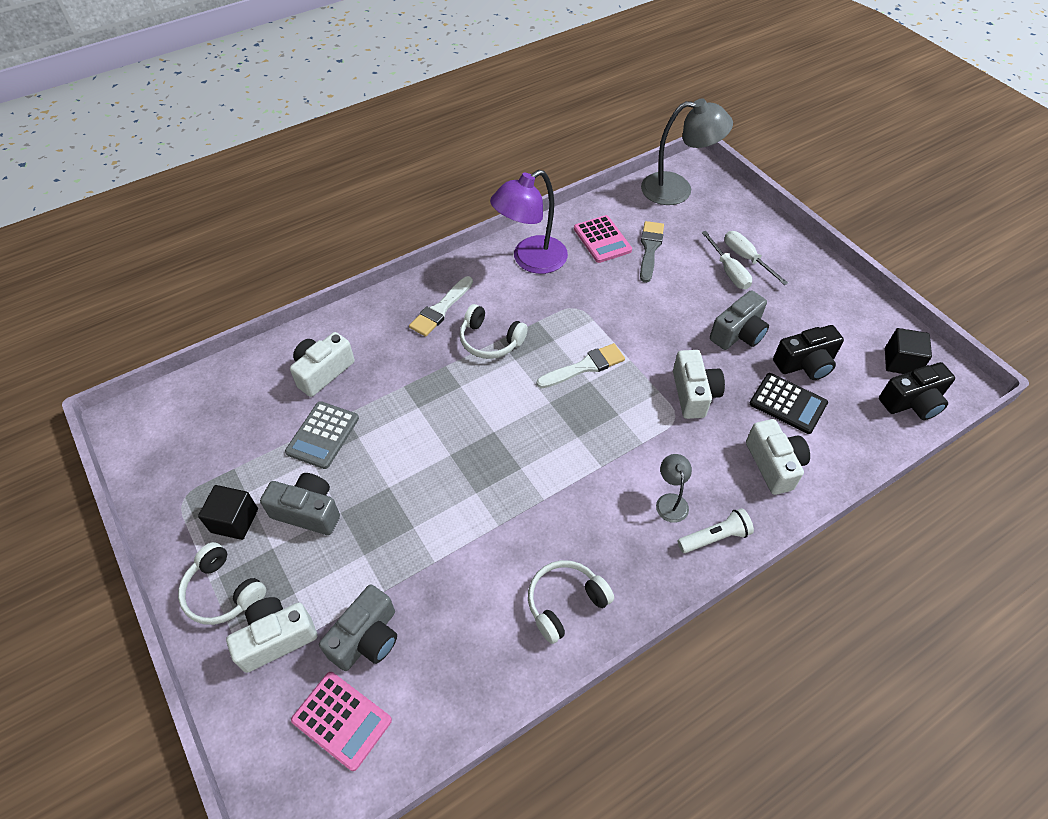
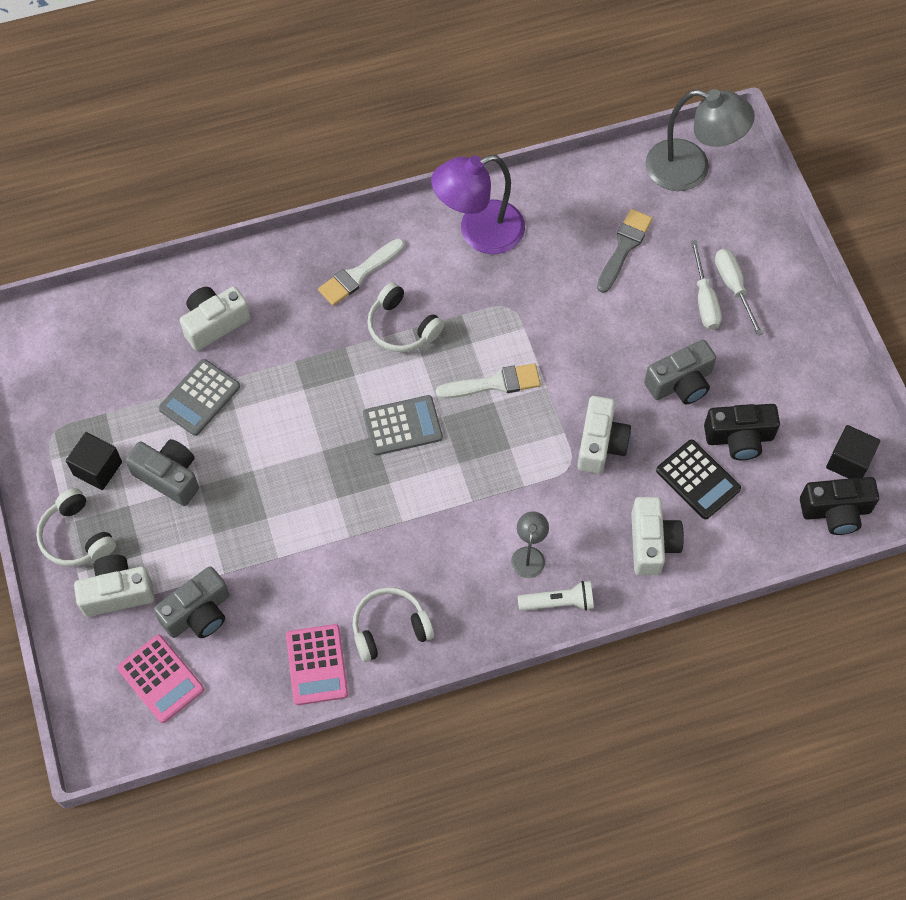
camera: 15 degrees right, 10 degrees up
(516, 417) = (402, 426): none -> grey calculator
(602, 239) = (572, 222): pink calculator -> pink calculator (317, 665)

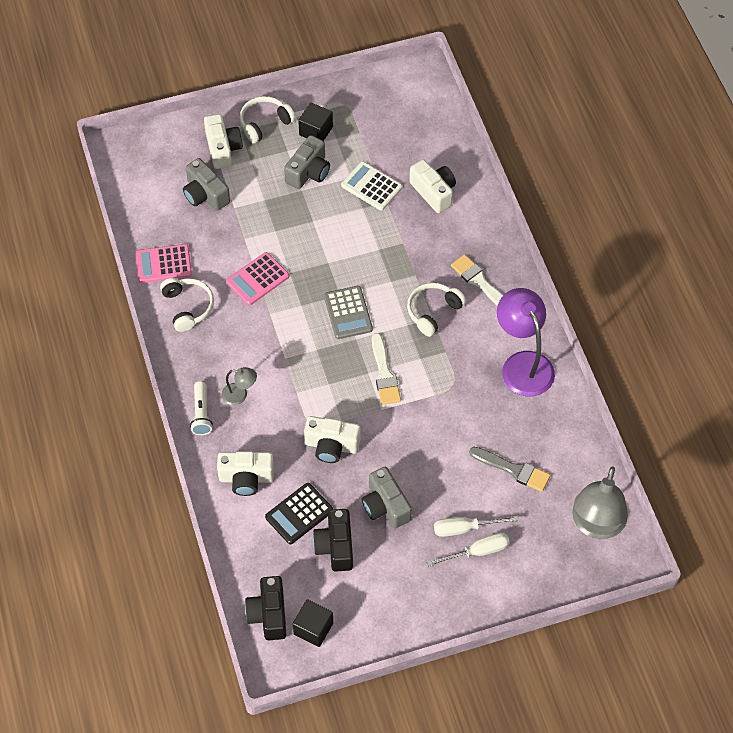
camera: 90 degrees right, 5 degrees down
(161, 679) = (160, 176): pink calculator -> pink calculator (257, 279)
(200, 398) = (371, 186): grey calculator -> white calculator

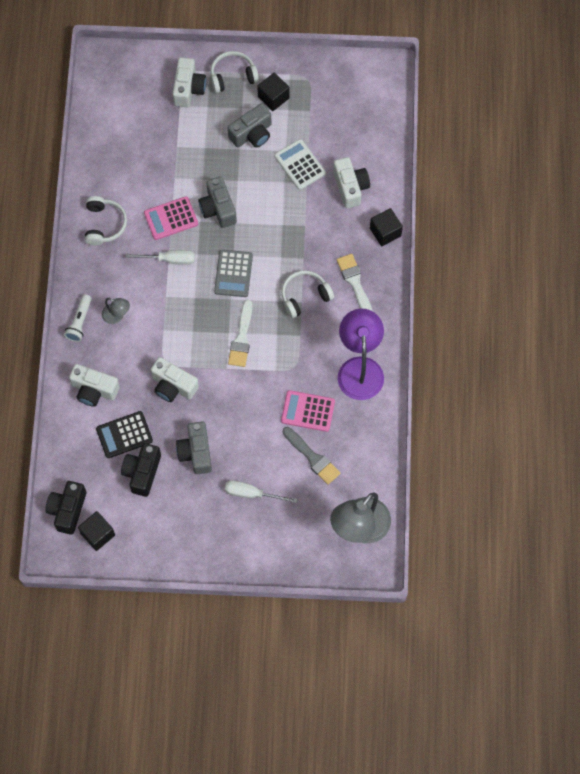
camera: 20 degrees right, 10 degrees up
(163, 264) = (99, 179): pink calculator -> pink calculator (308, 411)
(205, 194) = (157, 127): grey camera -> grey camera (218, 208)
(477, 552) = (254, 517): white screwdriver -> white screwdriver (169, 259)
(489, 224) = (385, 232): none -> black cube

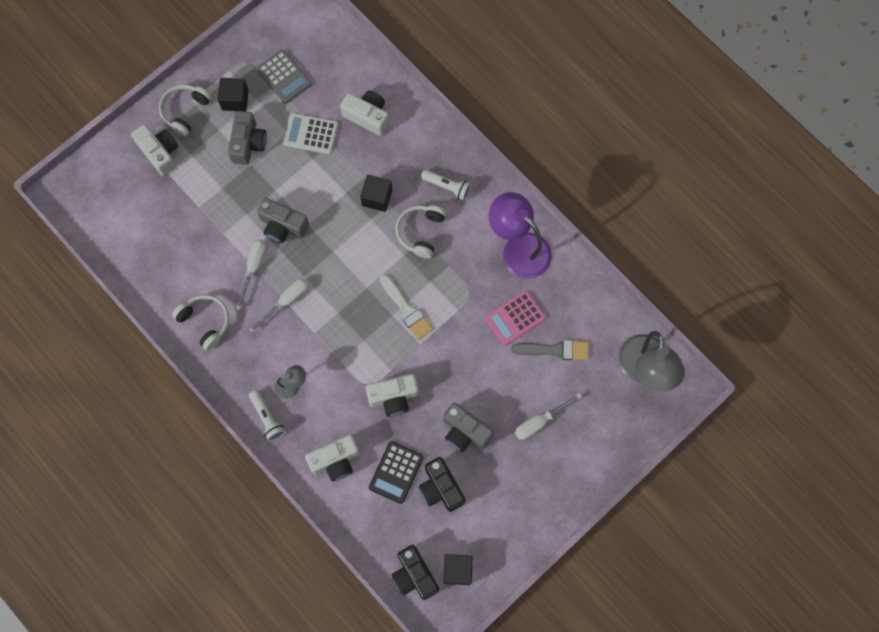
camera: 45 degrees left, 5 degrees up
(171, 218) = (254, 268): pink calculator -> white screwdriver
(233, 274) = (348, 266): grey calculator -> grey calculator (284, 77)
(355, 283) = (447, 187): white brush -> white flashlight
(385, 232) = (429, 127): black cube -> black cube (377, 197)

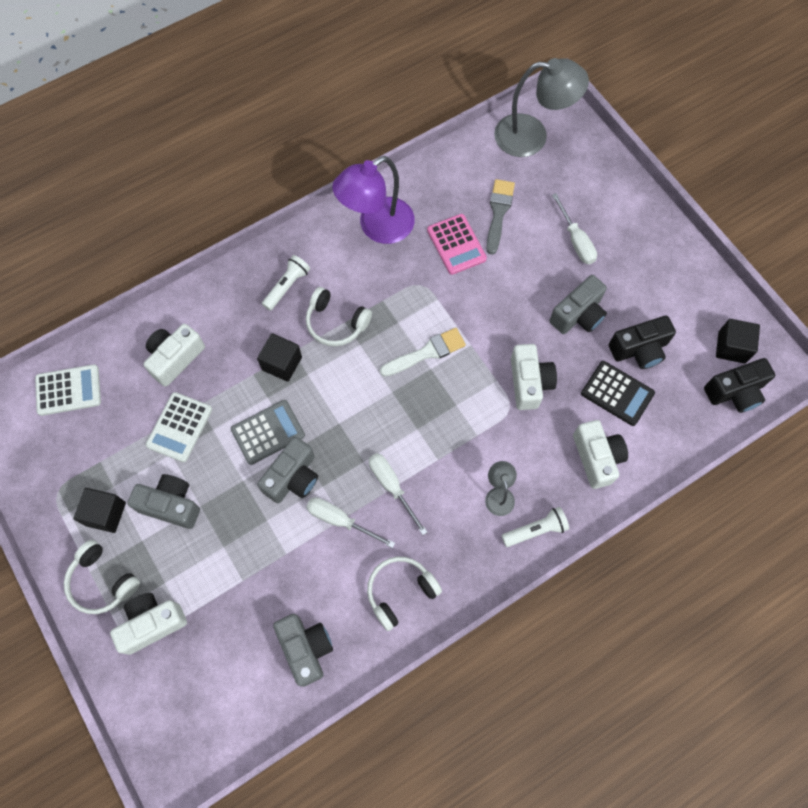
camera: 80 degrees left, 5 degrees down
(155, 262) = (306, 648): none -> grey camera
(284, 77) = (92, 448): grey calculator -> grey calculator (268, 432)
(328, 47) = (68, 390): none -> white calculator

